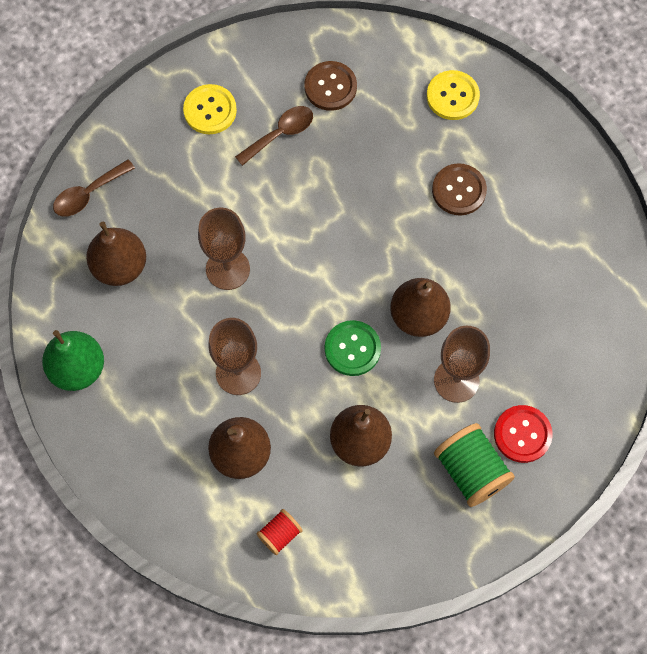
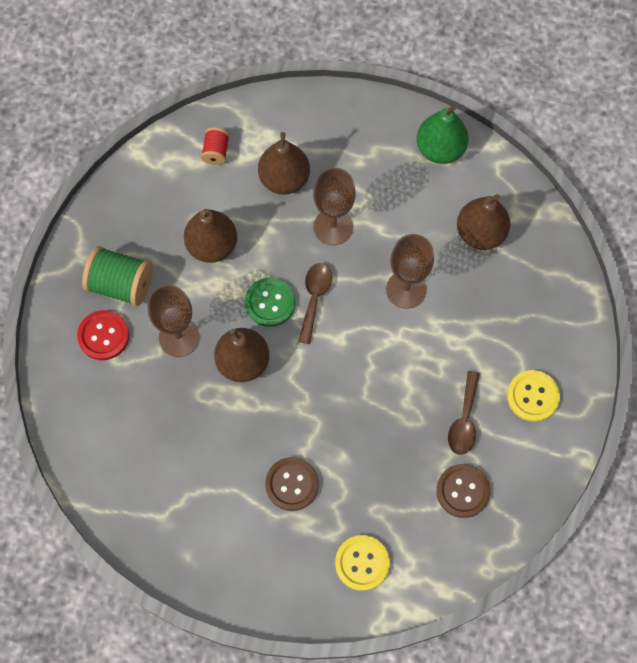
camera: 140 degrees right, 0 degrees up
(88, 194) = (553, 264): brown spoon -> brown spoon (314, 298)

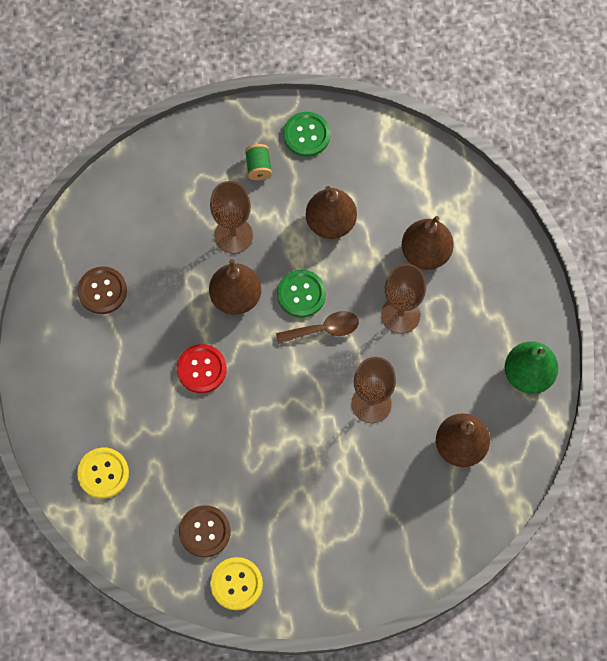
camera: 65 degrees right, 0 degrees up
(103, 336) = (206, 175): red button -> red button (201, 369)
(112, 227) = (306, 135): none -> green button
(121, 284) = (258, 167): green spool -> green spool, size x0.55
(216, 152) = (422, 184): red spool -> none
(292, 484) = (146, 386): brown button -> brown button (102, 291)
(464, 420) = (270, 506): brown spoon -> none
(533, 396) = (322, 558): yellow button -> yellow button (236, 584)

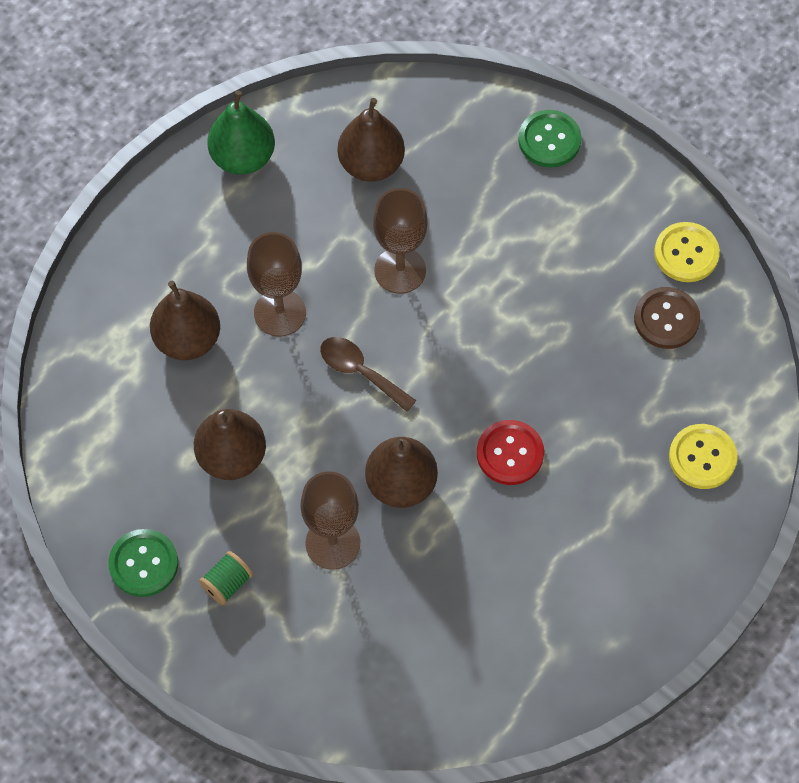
camera: 130 degrees left, 5 degrees down
(102, 291) = (517, 625): brown button -> none
(301, 294) = (341, 422): green button -> green button (549, 140)

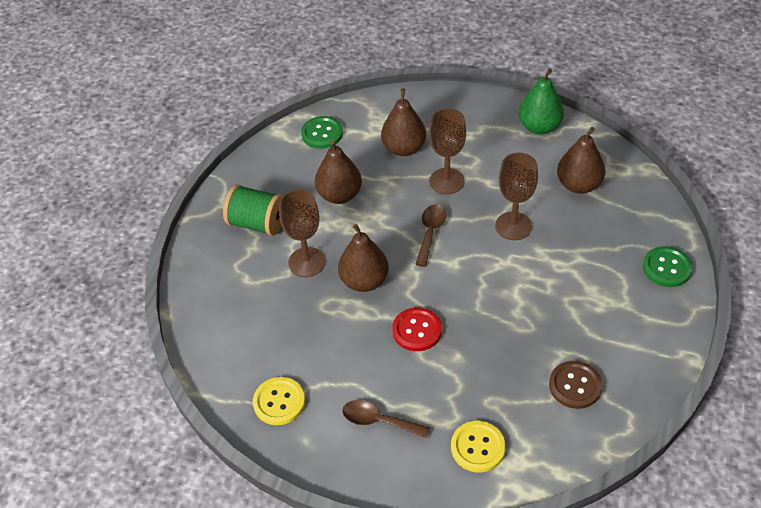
camera: 70 degrees right, 15 degrees down
(143, 564) = (253, 183): green button -> green button (322, 134)
(227, 583) = (257, 223): green spool -> green spool, size x1.82
(621, 550) = (378, 421): none -> brown spoon
(686, 253) = (636, 379): yellow button -> yellow button (279, 402)

